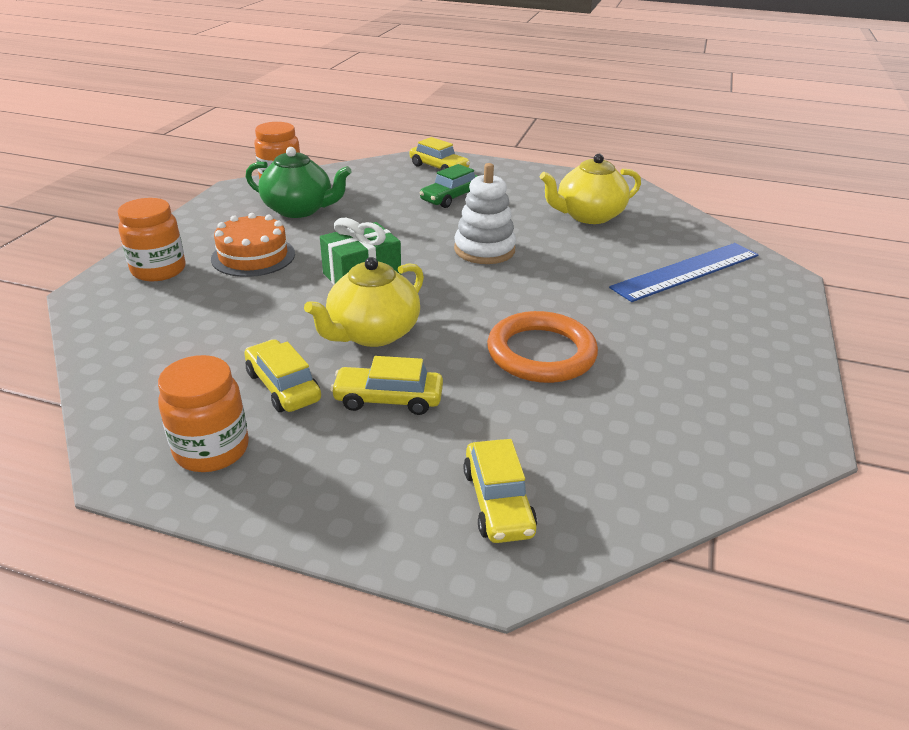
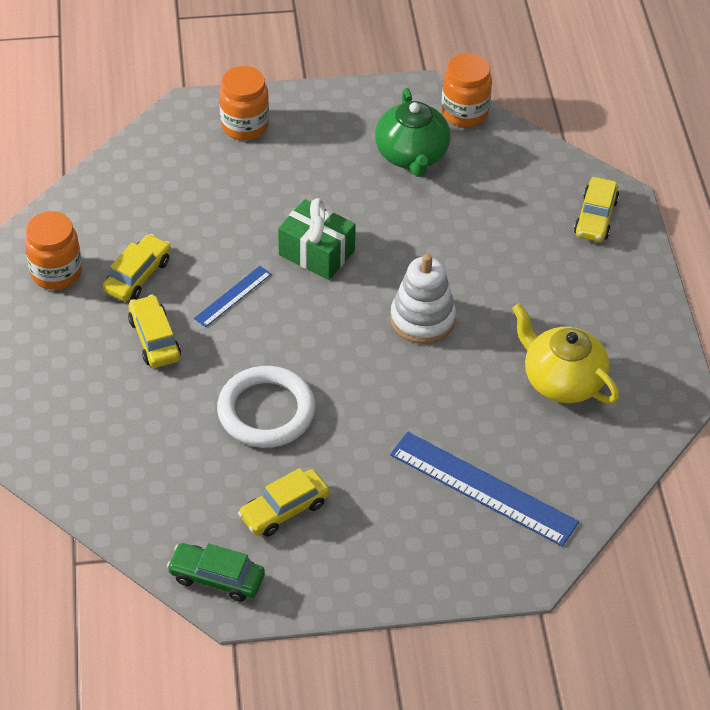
camera: 65 degrees right, 15 degrees up
(253, 256) = (304, 169): orange cake -> none
(372, 333) = (232, 296): yellow teapot -> blue ruler
(451, 197) = (523, 254): green car -> green car (217, 577)
(498, 502) = (79, 434): yellow car -> yellow car (284, 509)
(541, 353) = (266, 411): orange ring -> white ring

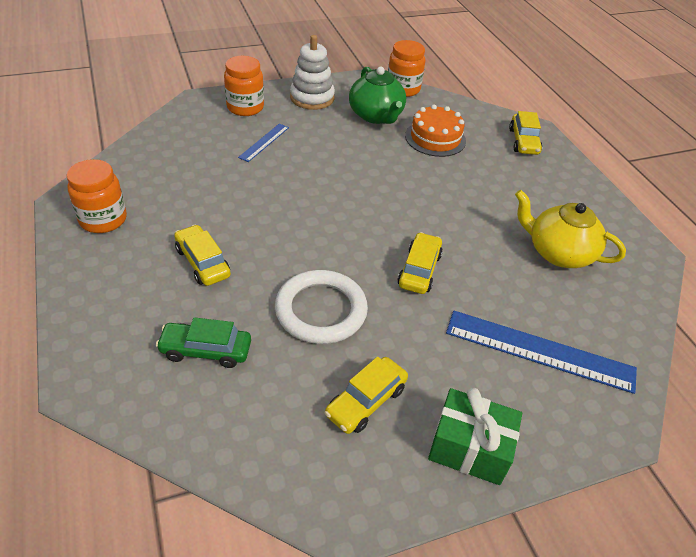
camera: 15 degrees left, 5 degrees down
(138, 275) = (178, 214): yellow car -> yellow car (419, 270)
(217, 577) = (317, 489): green car -> green car (206, 350)
(232, 296) = (265, 221): blue ruler -> blue ruler (264, 142)
(316, 253) = (326, 183): green gift -> green gift (469, 448)
(422, 319) = (428, 221): white stacking toy -> white stacking toy (312, 98)
(477, 200) = (435, 138): none -> orange cake

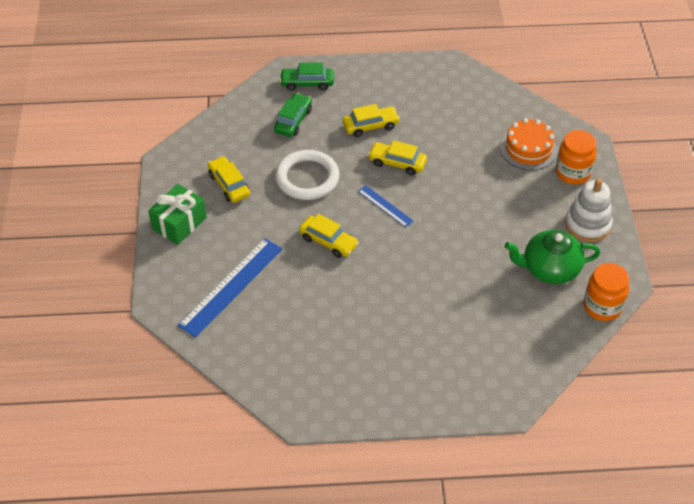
camera: 110 degrees right, 5 degrees up
(103, 220) = (428, 80): orange jar -> none
(114, 350) = (307, 83): none -> green car
(264, 142) = (513, 178): blue ruler -> blue ruler (385, 206)
(435, 138) = (503, 307): orange cake -> orange cake (528, 149)
(523, 141) = (487, 384): yellow car -> yellow car (397, 163)
(558, 253) = (320, 342): yellow teapot -> none

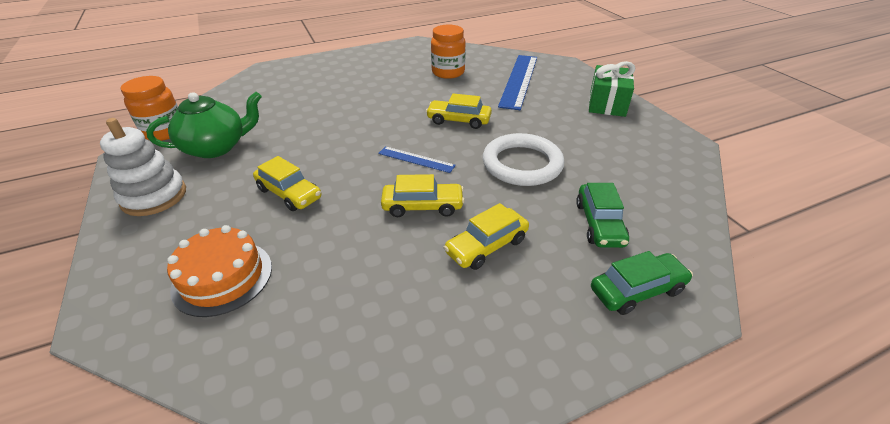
camera: 160 degrees right, 10 degrees down
(229, 185) = (598, 139): yellow car -> yellow car (289, 193)
(572, 173) = (153, 258): orange jar -> orange jar (448, 72)

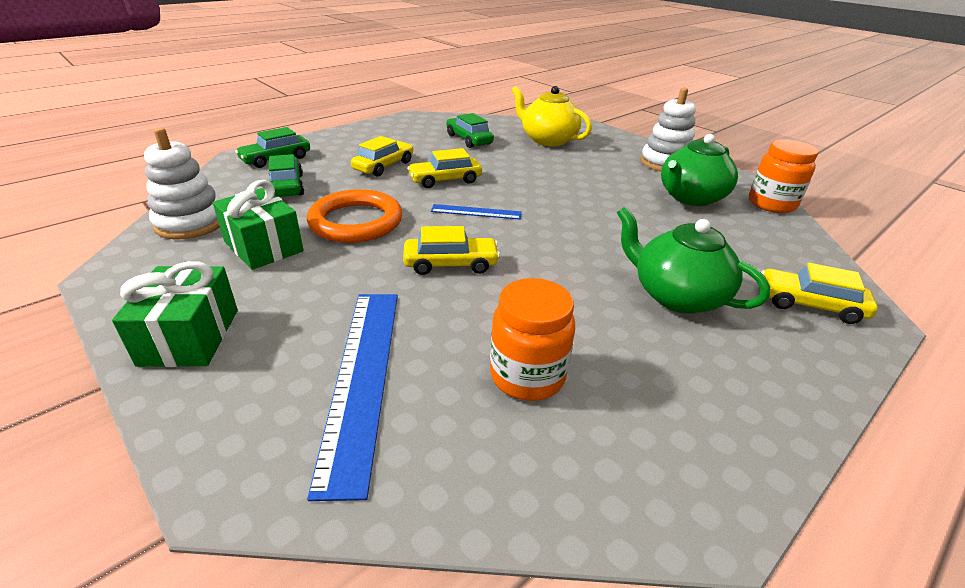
camera: 160 degrees right, 5 degrees down
(222, 277) = (548, 140): orange cake -> yellow teapot
(289, 193) = (565, 175): yellow car -> yellow car (809, 304)
(339, 301) = (469, 140): none -> green car
(343, 88) = (676, 296): none -> green teapot
(522, 164) = (356, 222): white ring -> orange ring
(592, 151) = (263, 246): none -> green gift
(667, 183) = (191, 223): none -> white stacking toy

